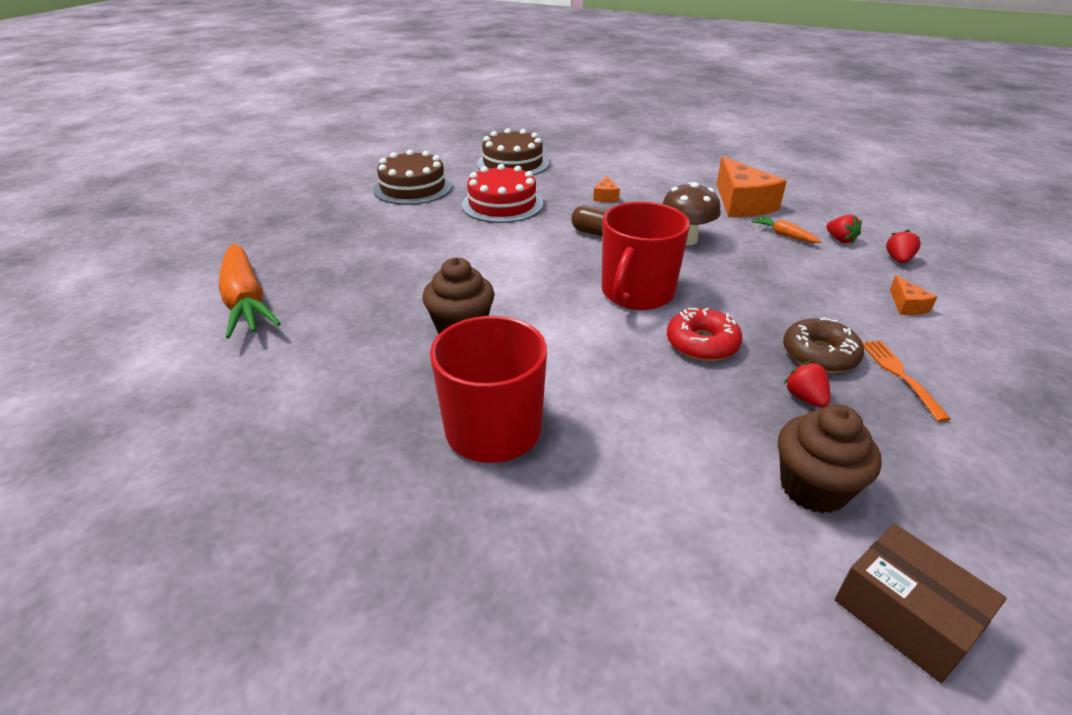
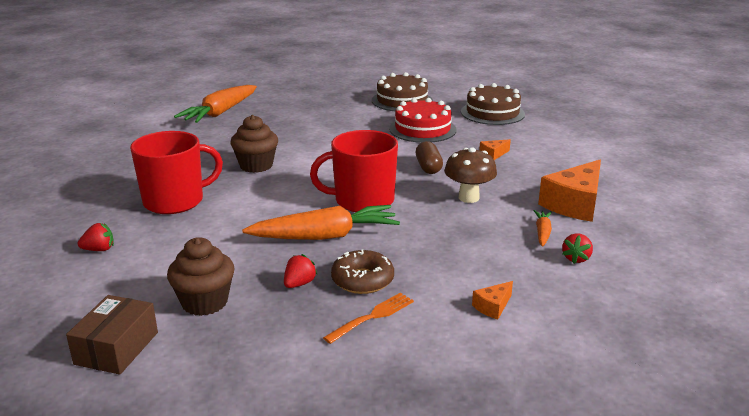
camera: 55 degrees right, 10 degrees down
(702, 343) = (325, 236): red donut -> orange carrot
(898, 259) = (580, 292): red strawberry -> red strawberry (99, 249)

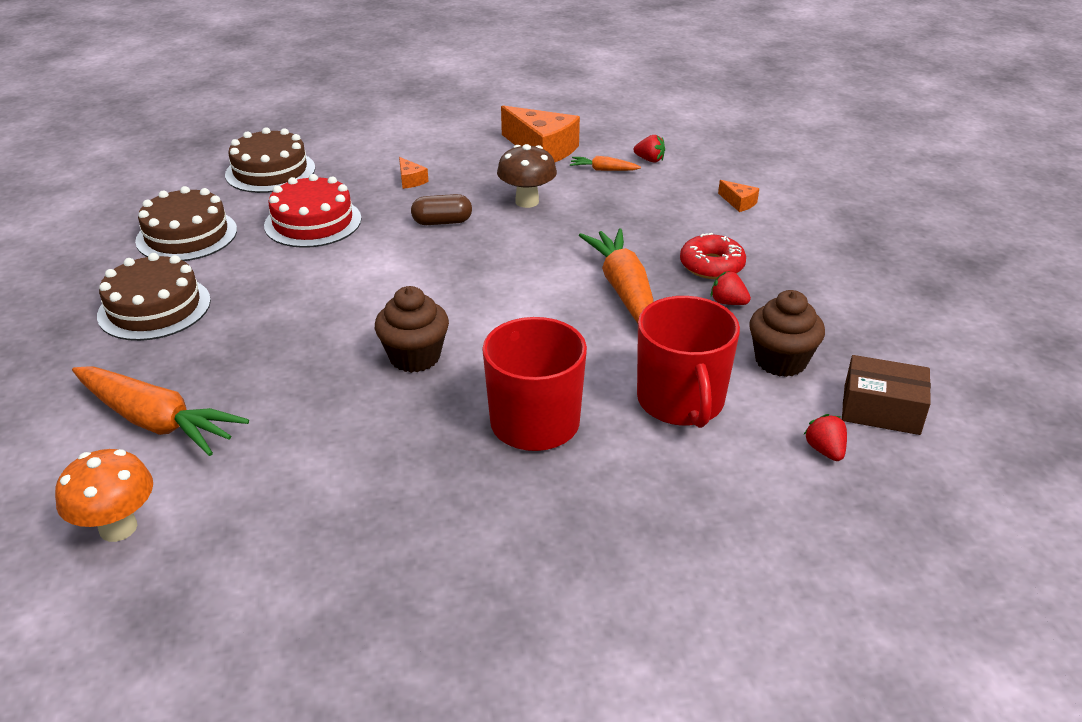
camera: 90 degrees left, 10 degrees up
(99, 249) = (683, 470): red strawberry -> red strawberry (825, 450)
(146, 114) = (118, 528): none -> orange mushroom
(322, 102) = (154, 308): none -> brown cake
(362, 201) = (533, 267): red mug -> red mug (681, 402)
(362, 280) = (711, 265): brown donut -> red donut
(372, 317) = (774, 260): orange fork -> none

